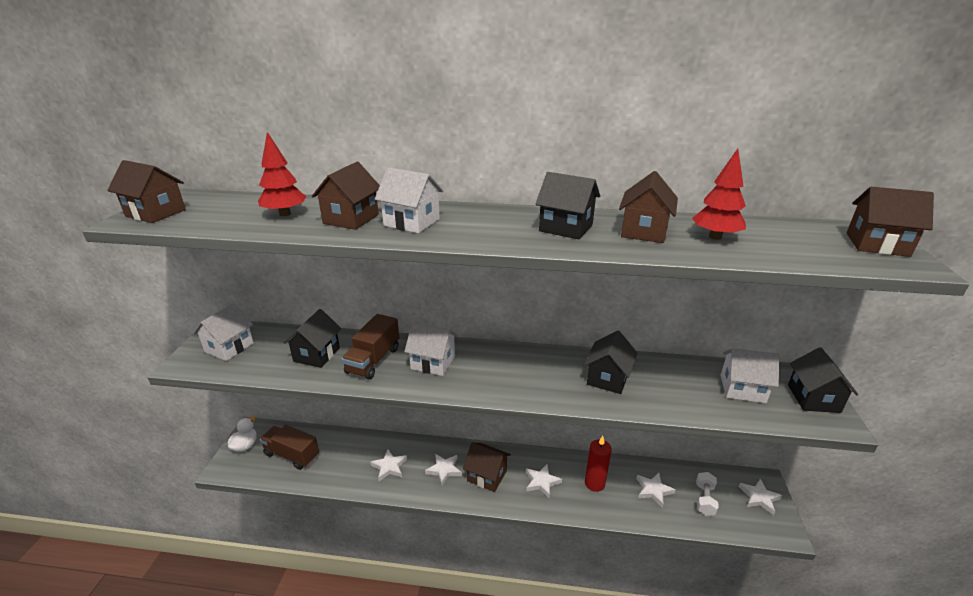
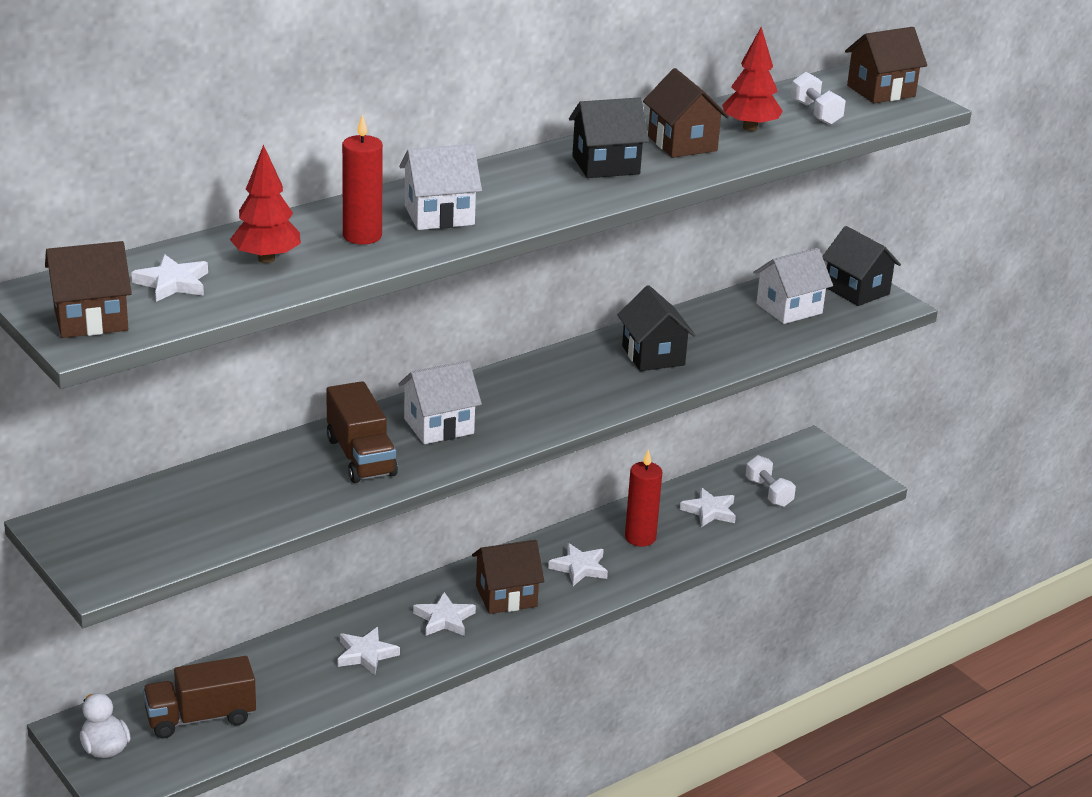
camera: 45 degrees left, 0 degrees up
(229, 347) = (129, 534): white house -> none
(317, 354) = (273, 485): black house -> none
(351, 219) = (362, 236): brown house -> red candle
(759, 497) = (818, 463): white star -> white star (173, 283)
(790, 243) = (816, 113): none -> white dumbbell

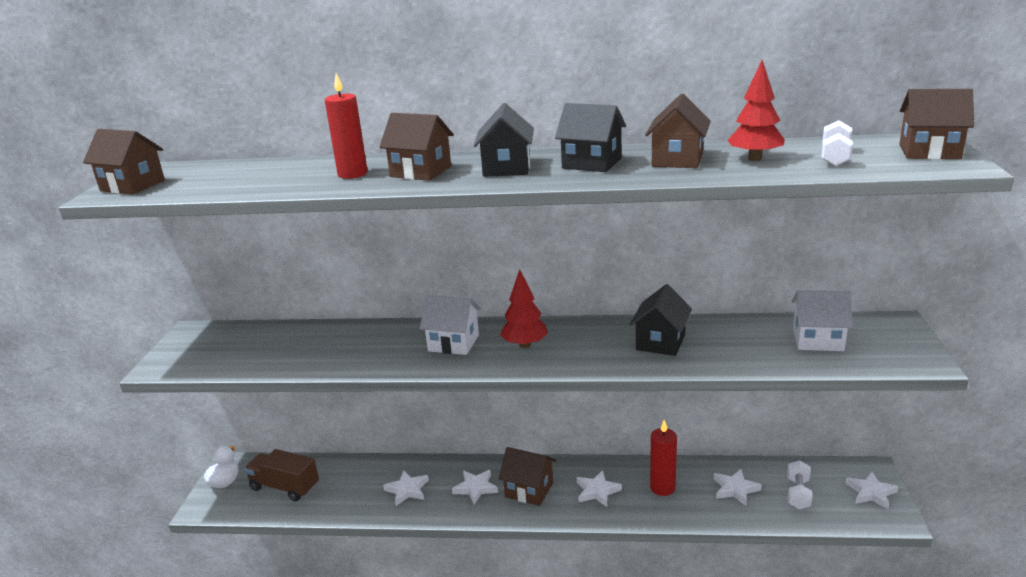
camera: 45 degrees right, 5 degrees down
(173, 283) = (207, 177): white star -> white star (871, 493)
(266, 259) = (277, 175): red tree -> red tree (525, 345)
(360, 457) = (383, 346): brown truck -> none
(439, 215) = (421, 172): white house -> brown house
(856, 290) = (899, 342): black house -> black house (506, 168)

